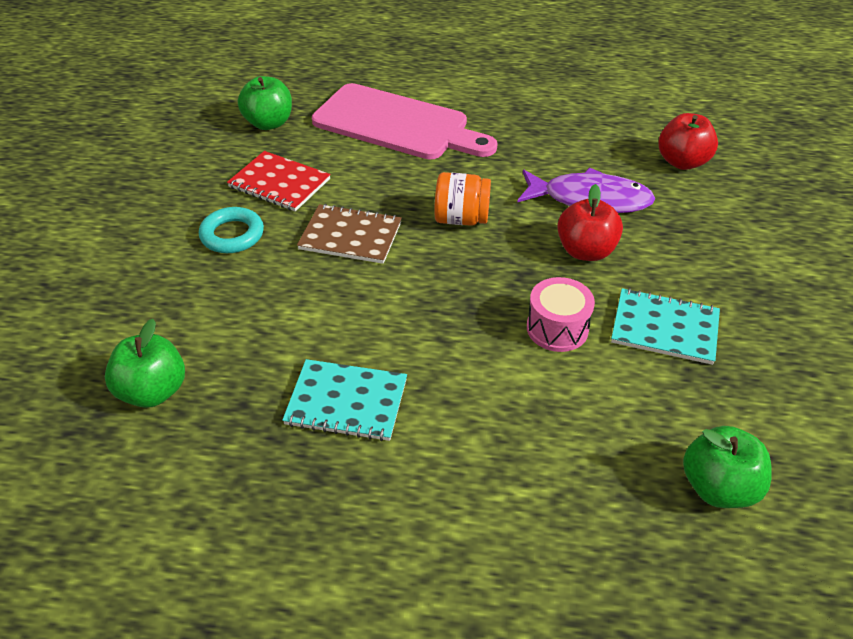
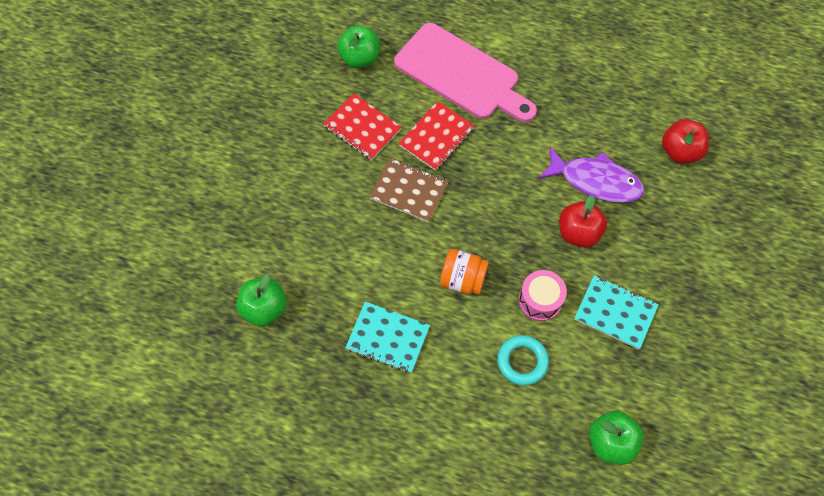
camera: 10 degrees right, 20 degrees up
(232, 235) = (323, 176): turquoise ring -> turquoise ring (522, 361)
(377, 181) = (436, 137): none -> red notebook
(461, 219) = (493, 186): orange jar -> orange jar (462, 279)

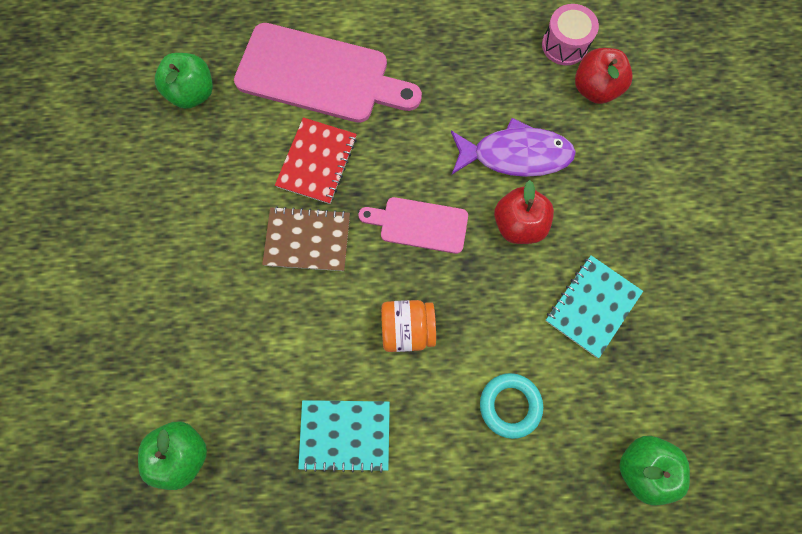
camera: 20 degrees left, 10 degrees up
(362, 128) = (225, 179): red notebook -> none
(499, 208) = (419, 225): none -> pink cutting board
(540, 300) = (504, 322): pink drum -> pink drum (564, 45)
(615, 312) = (592, 306): turquoise notebook -> turquoise notebook turned 60 degrees counterclockwise

